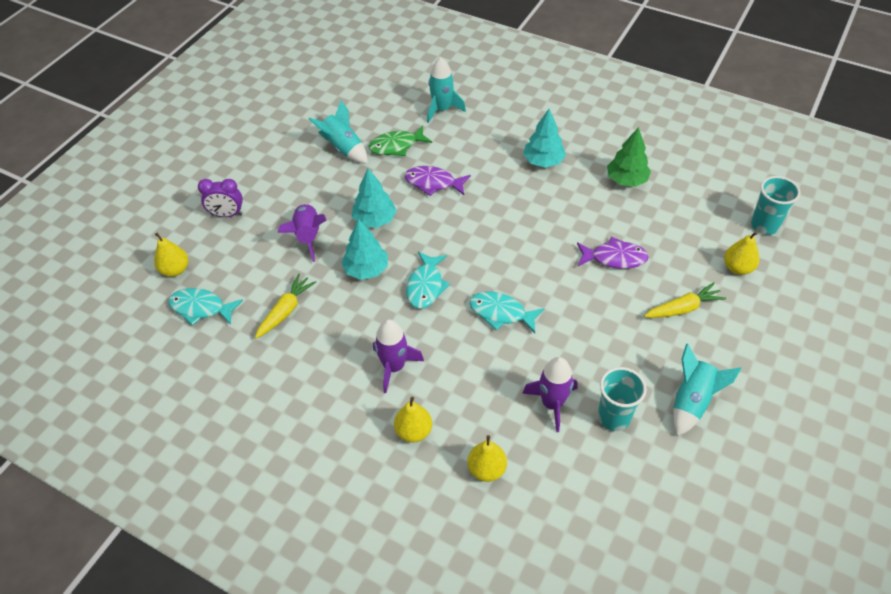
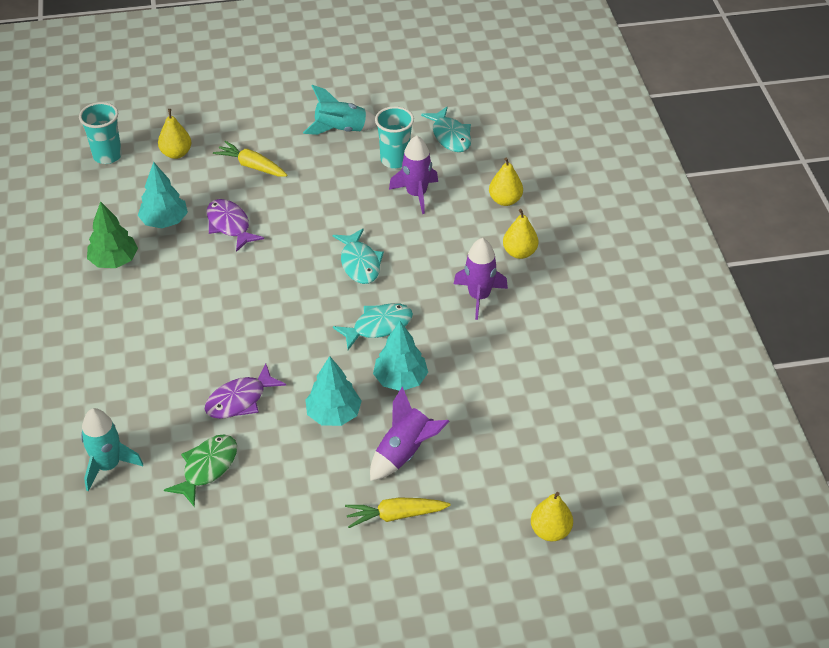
camera: 130 degrees left, 5 degrees down
(201, 308) = (565, 471): turquoise fish -> turquoise fish (450, 136)
(227, 214) = (443, 547): purple clock -> none
(286, 310) = (502, 405): yellow carrot -> yellow carrot (395, 515)
(343, 148) = (251, 515): turquoise rocket -> none
(396, 146) = (207, 468): green fish -> green fish turned 90 degrees counterclockwise
(433, 183) = (240, 400): purple fish -> purple fish turned 75 degrees clockwise
(543, 161) = (134, 332): turquoise tree -> turquoise tree (164, 221)

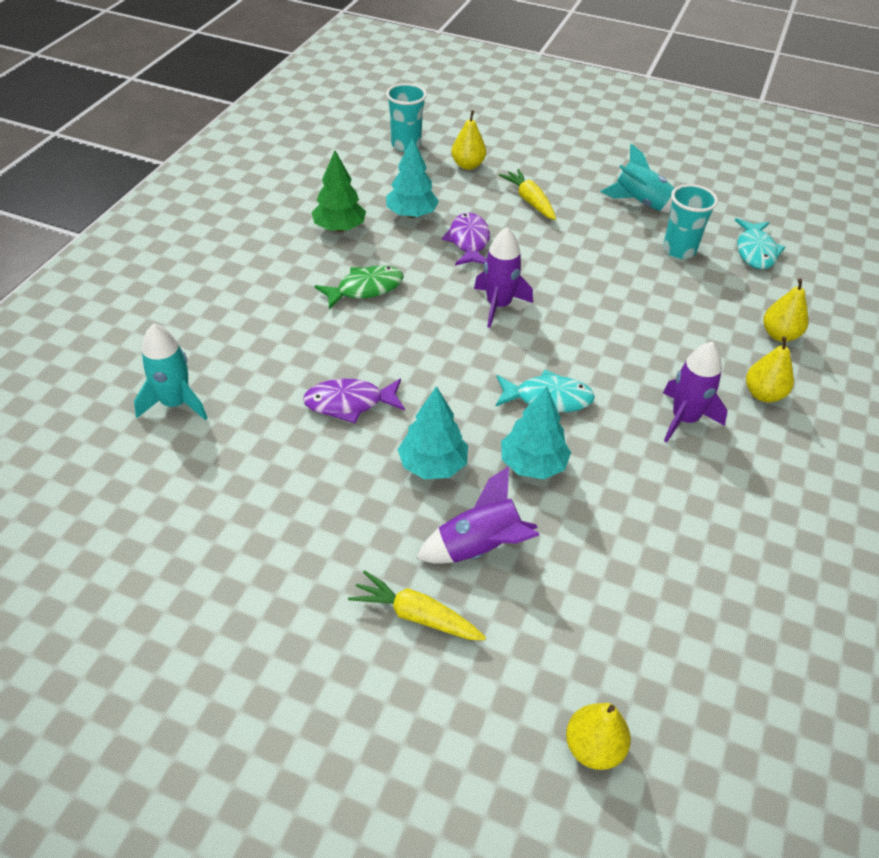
camera: 30 degrees right, 0 degrees up
(207, 468) = (262, 454): green fish -> green fish (365, 289)
(359, 263) = (573, 328): turquoise fish -> none
(416, 194) = (681, 290): purple rocket -> purple rocket (498, 305)

